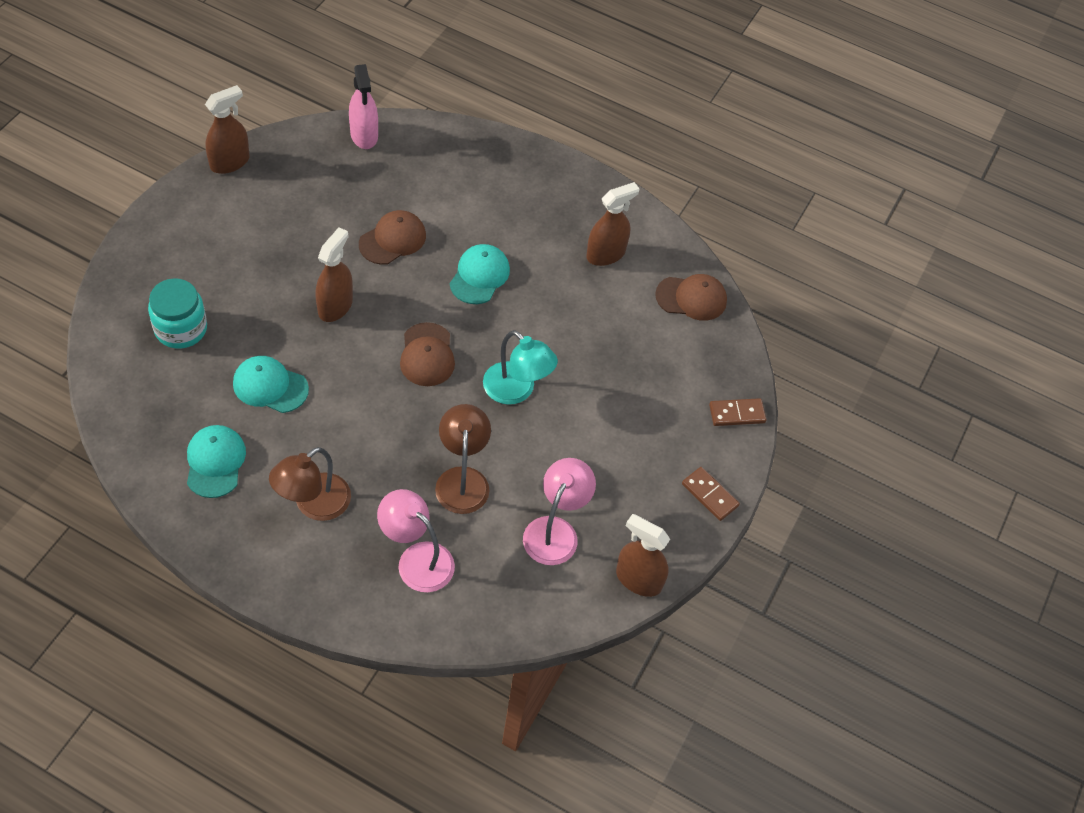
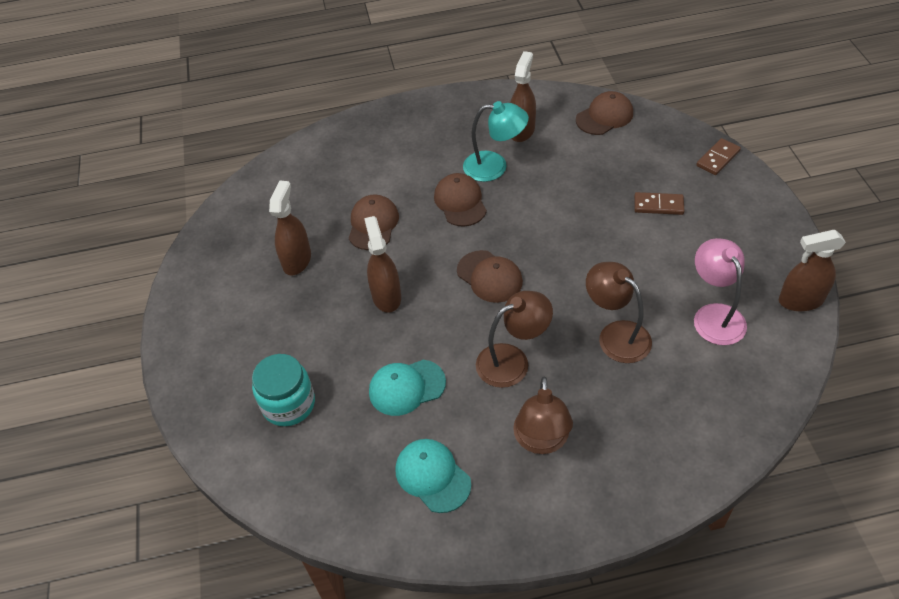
camera: 30 degrees left, 5 degrees down
(230, 162) = (189, 263): brown spray bottle -> brown spray bottle (297, 260)
(364, 135) = (271, 176): pink spray bottle -> none
(365, 432) = (512, 360): none -> brown lamp
(417, 559) = (657, 413): pink lamp -> none
(479, 276) = (460, 202): turquoise cap -> brown cap
(516, 391) = (575, 251): turquoise lamp -> turquoise lamp (494, 166)
(710, 495) = (768, 216): brown domino -> brown domino (658, 205)

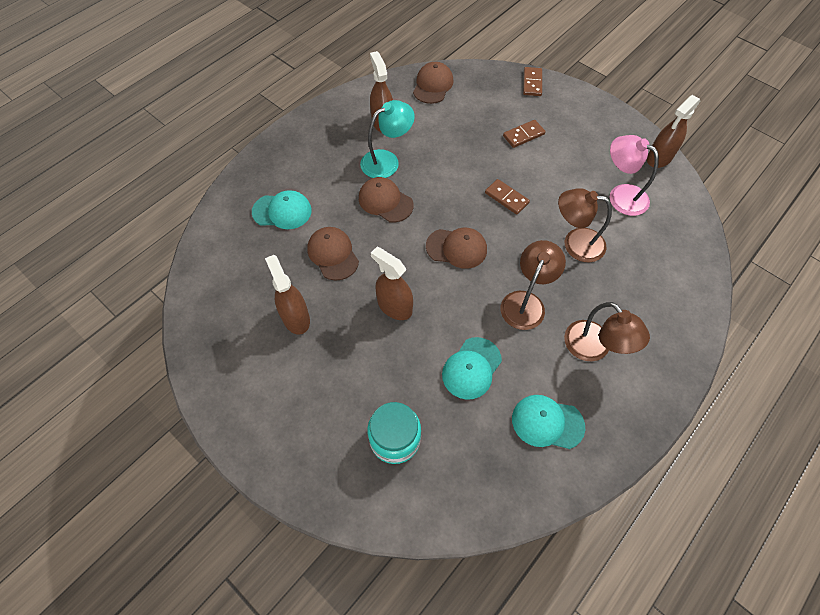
camera: 40 degrees left, 10 degrees up
(362, 167) = (282, 211): none -> turquoise cap
(582, 256) = (506, 198): none -> brown domino

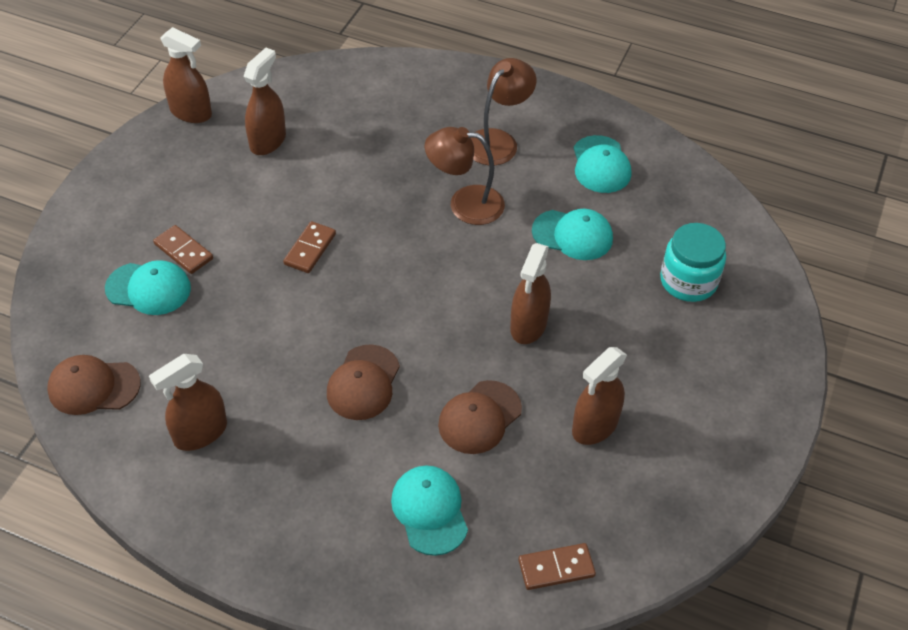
camera: 110 degrees left, 10 degrees down
(387, 161) = (283, 403): turquoise lamp -> none
(456, 248) = (413, 283): brown cap -> none
(497, 115) = (148, 289): none -> turquoise cap
(532, 83) = (65, 260): brown domino -> brown domino (556, 568)
(575, 243) = (360, 173): brown lamp -> none
(621, 195) = (268, 141): pink lamp -> brown spray bottle

